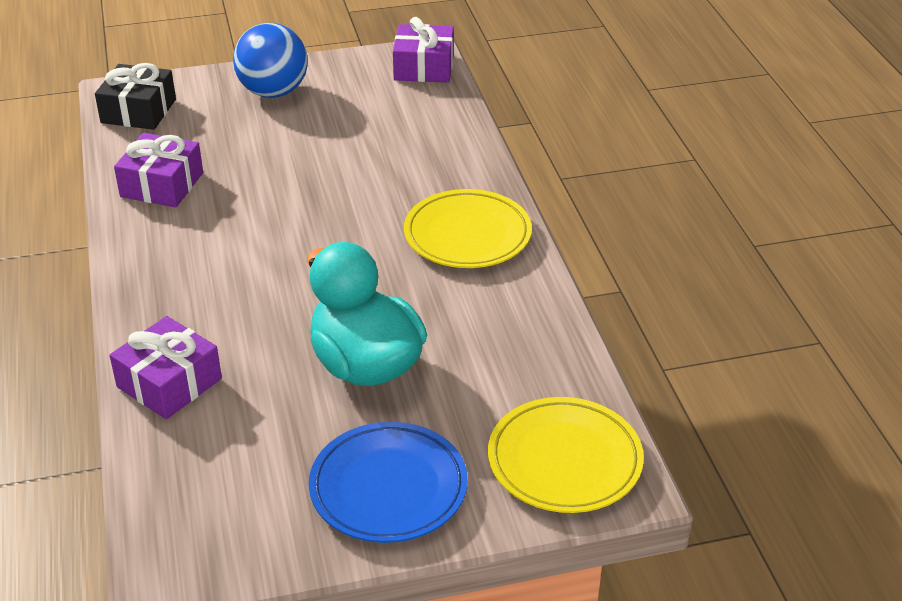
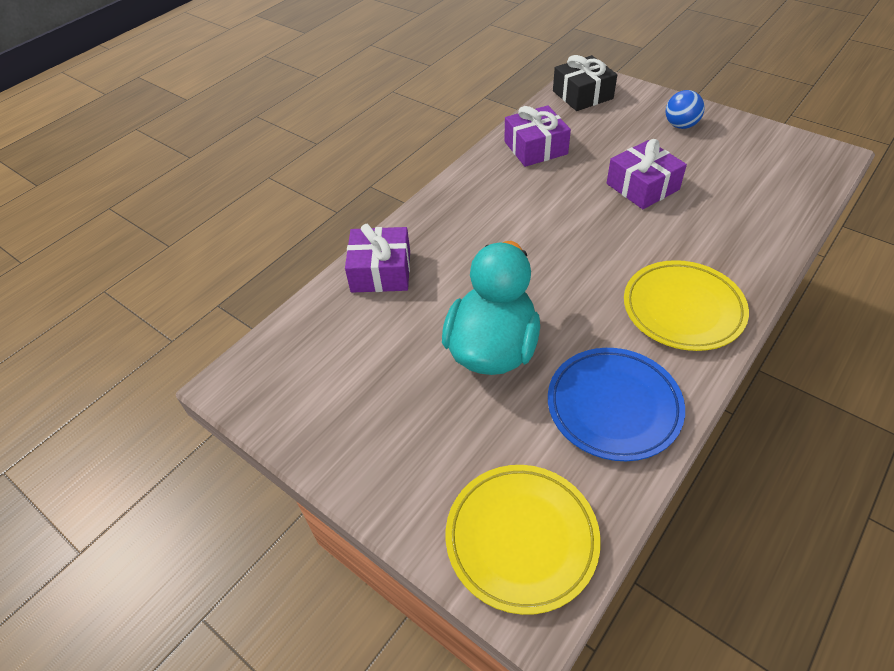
camera: 55 degrees right, 10 degrees up
(273, 92) = (680, 125): blue ball -> blue ball, size x0.60
(388, 488) = (393, 444): blue plate -> blue plate (613, 407)
(424, 67) = (816, 164): purple gift -> purple gift (642, 186)

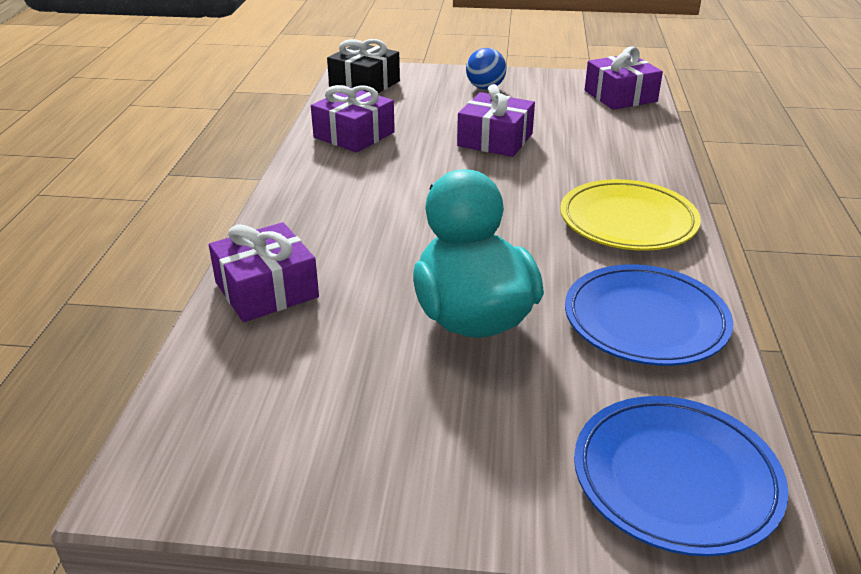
camera: 35 degrees left, 15 degrees down
(521, 539) = (675, 479): yellow plate -> blue plate
(800, 169) = (620, 96): none -> purple gift

